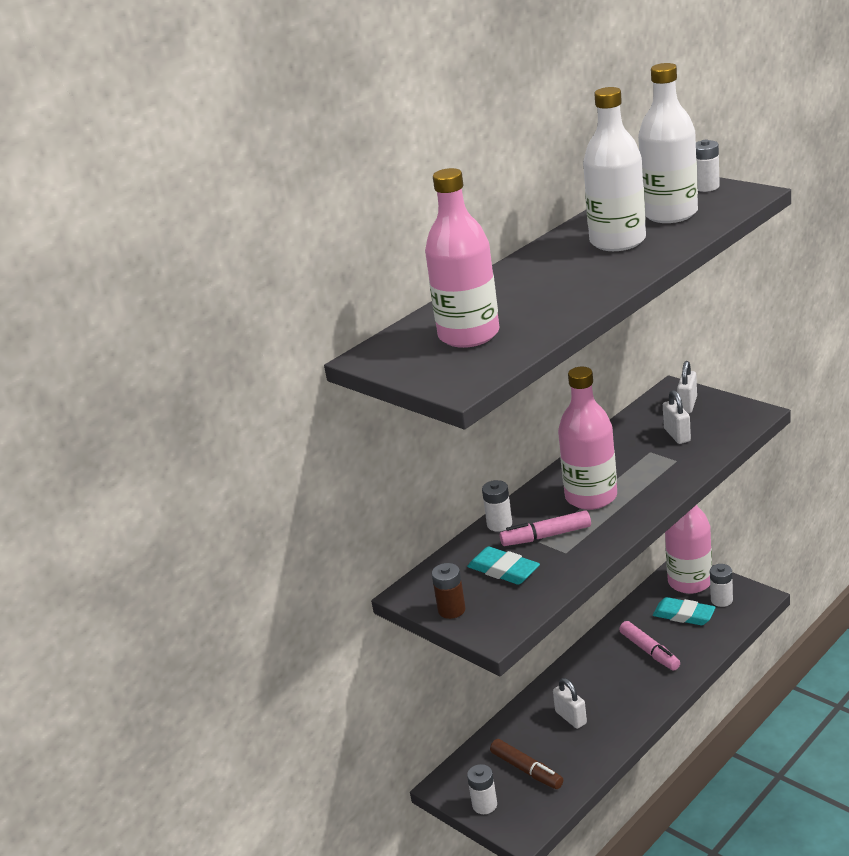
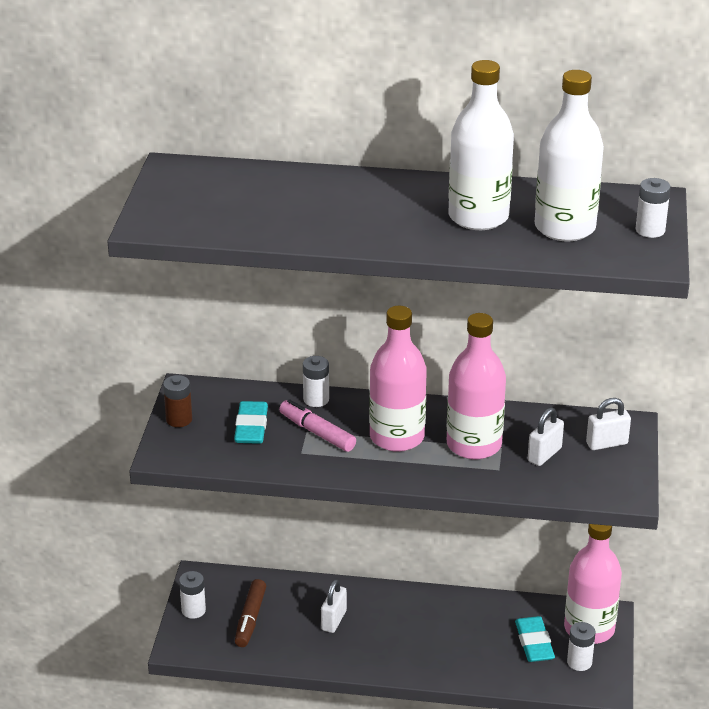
camera: 50 degrees right, 5 degrees up
(469, 335) = (237, 200): pink bottle -> pink bottle (474, 445)
(649, 651) = (462, 638): pink marker -> none

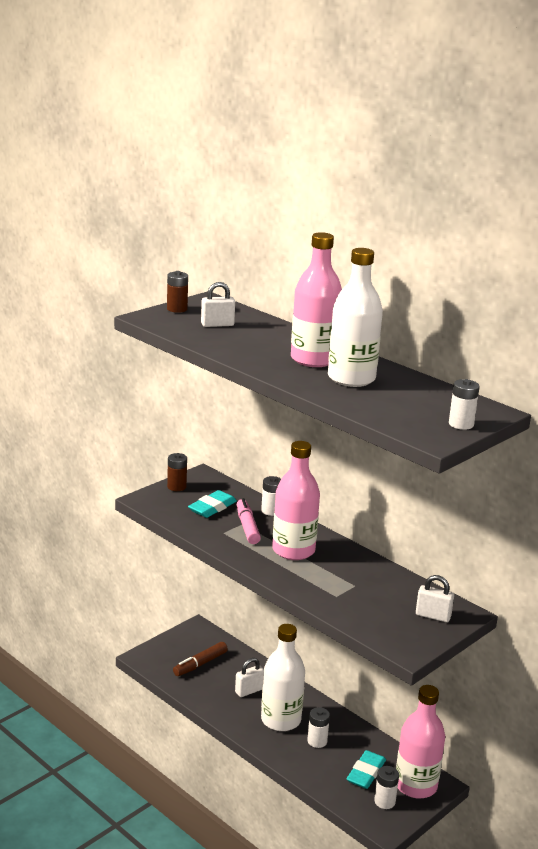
camera: 35 degrees right, 10 degrees down
(161, 197) = (177, 309): none -> brown battery
(193, 610) = (173, 643): white battery -> white battery (317, 741)
(474, 445) = (338, 576): pink bottle -> pink bottle (313, 359)
(544, 455) = (379, 602): white padlock -> white padlock (217, 325)
(565, 228) = (401, 402): white bottle -> white bottle (281, 720)

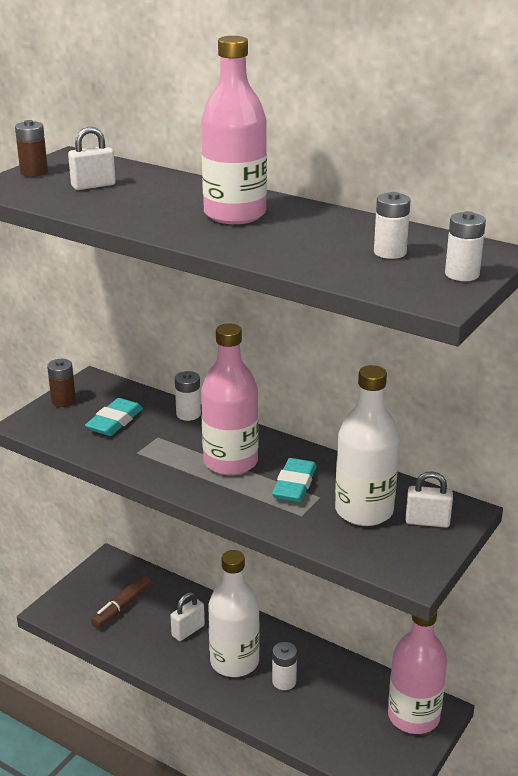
camera: 10 degrees left, 5 degrees up
(247, 527) = (165, 440): pink marker -> none
(351, 378) = (293, 233): white bottle -> white bottle (364, 511)
(366, 773) = (352, 712): turquoise eraser -> turquoise eraser (294, 485)
(384, 801) = (383, 745): white battery -> white battery (390, 252)

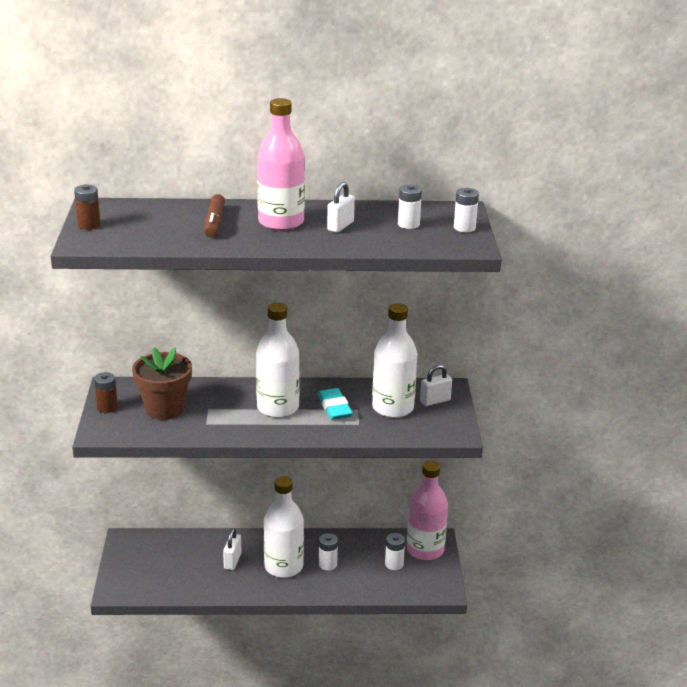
camera: 35 degrees left, 0 degrees up
(93, 185) = (151, 225): white padlock -> white padlock (340, 226)
(115, 421) = (164, 409): turquoise eraser -> brown flower pot
(122, 607) = (168, 566): brown marker -> brown marker (214, 222)
(188, 414) = (212, 386): white battery -> white battery (394, 564)
(230, 462) = (278, 408): pink bottle -> white bottle

